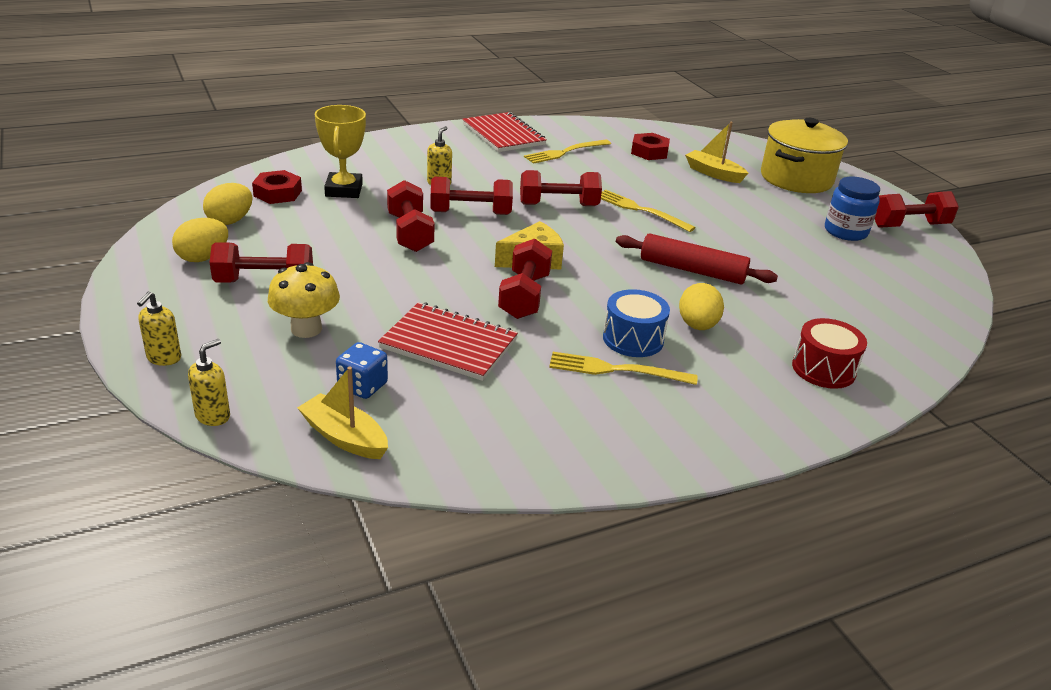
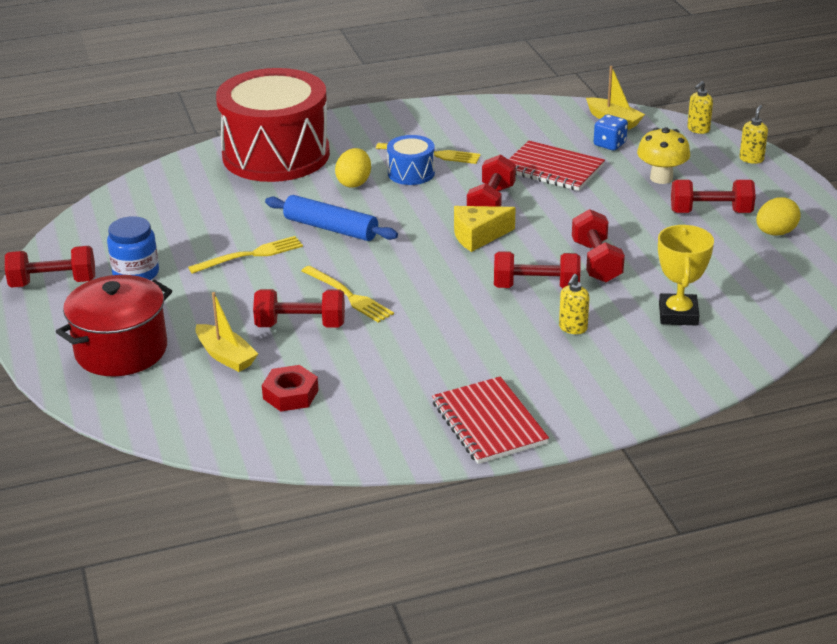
camera: 170 degrees left, 0 degrees up
(230, 221) = (775, 271): yellow egg -> none
(278, 193) = (747, 308): red nut -> none
(558, 205) = (438, 300): red dumbbell -> red dumbbell (300, 325)
(565, 152) = (409, 389): yellow fork -> yellow fork (250, 255)
(692, 270) = (330, 228): red rolling pin -> blue rolling pin
(796, 178) = (121, 350): yellow pot -> red pot
(823, 369) = (276, 155): red drum -> red drum, size x2.33

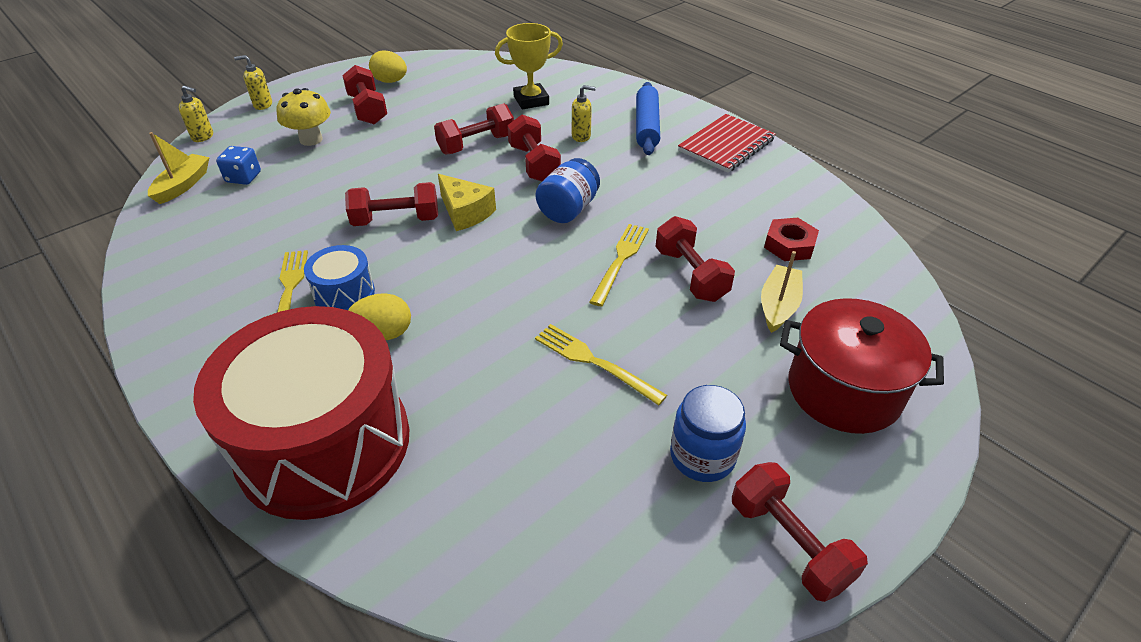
camera: 115 degrees left, 10 degrees up
(330, 228) = (500, 316): blue rolling pin -> blue rolling pin (647, 126)
(443, 288) = (568, 209): none -> blue jar
(553, 169) = (307, 199): red notebook -> none

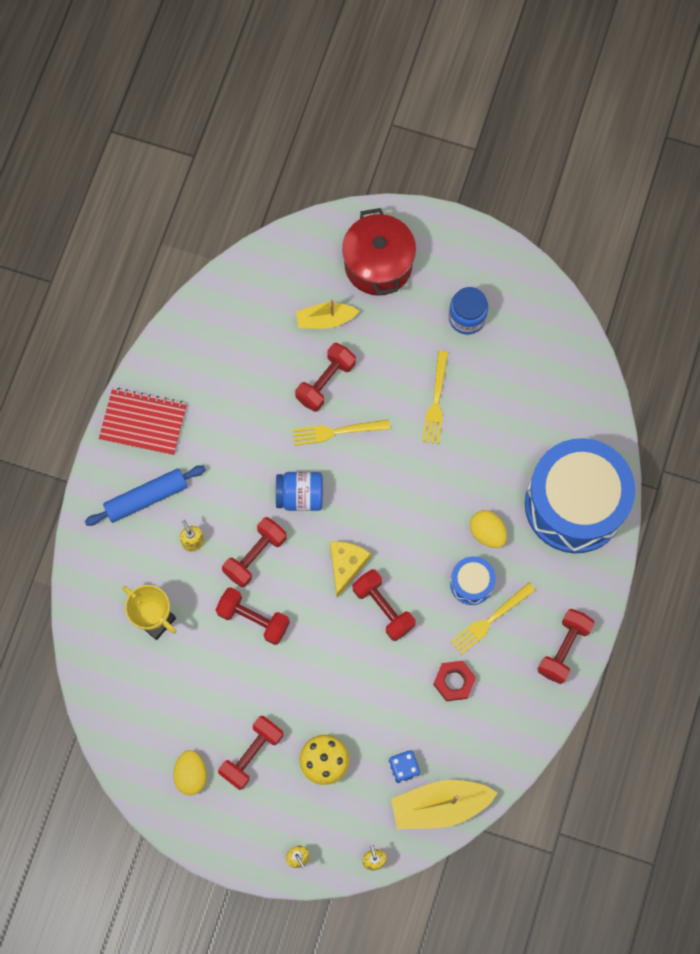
camera: 120 degrees left, 30 degrees up
(183, 185) = (440, 805): yellow boat -> yellow boat, size x1.56
(324, 443) = (574, 504): red drum -> blue drum
(788, 543) = (493, 263): red dumbbell -> red dumbbell (563, 649)
(789, 245) = (257, 333): red nut -> red nut (454, 681)

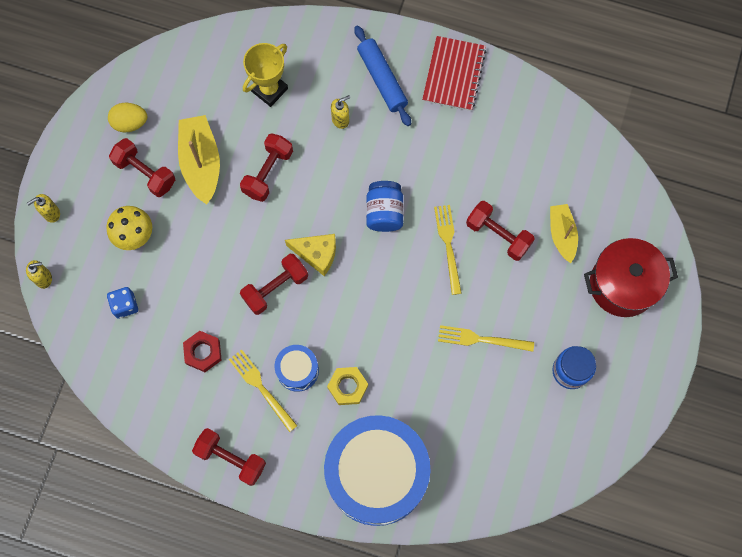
camera: 90 degrees right, 0 degrees up
(255, 555) = (327, 173): red dumbbell -> none
(440, 805) = (88, 338): yellow boat -> yellow boat (201, 163)
(487, 533) = (347, 387): yellow egg -> yellow nut

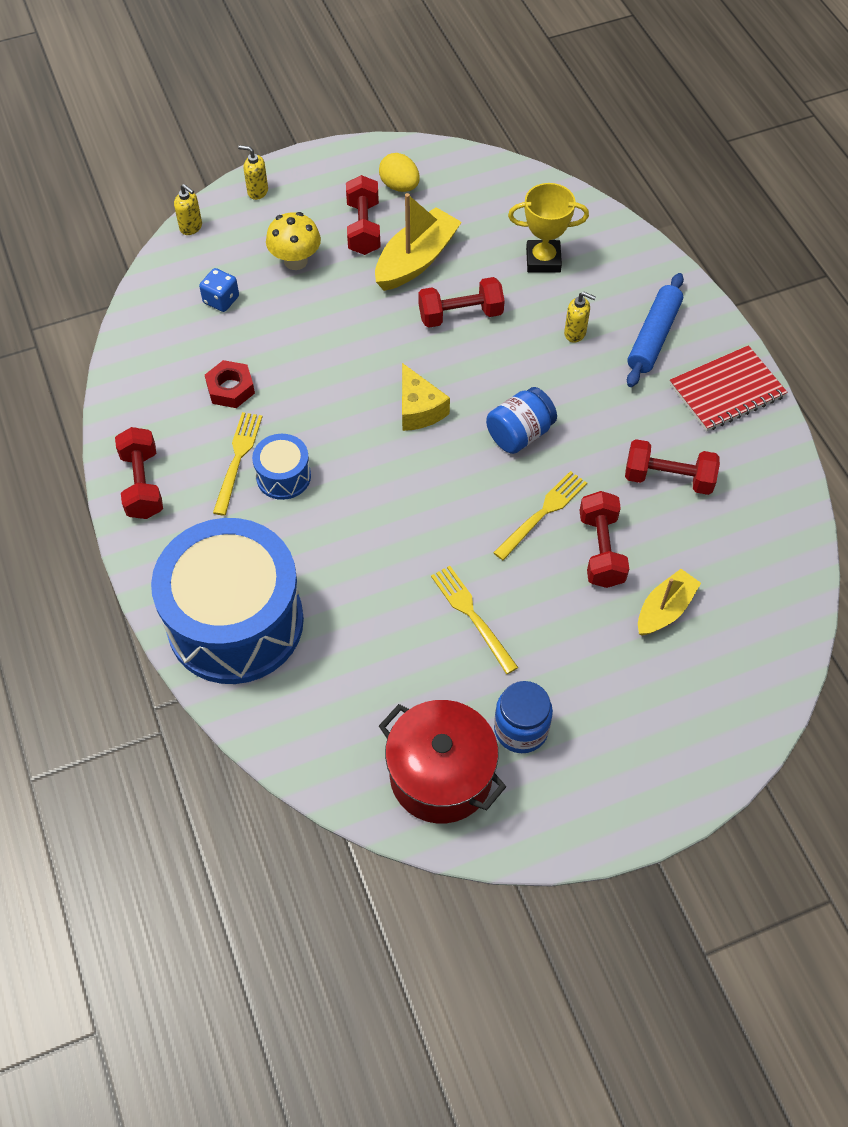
camera: 50 degrees right, 15 degrees down
(275, 288) = (351, 400): red dumbbell -> red dumbbell (668, 478)
(347, 387) = (306, 530): yellow nut -> none
(622, 284) = (672, 711): red pot -> red pot (441, 775)

